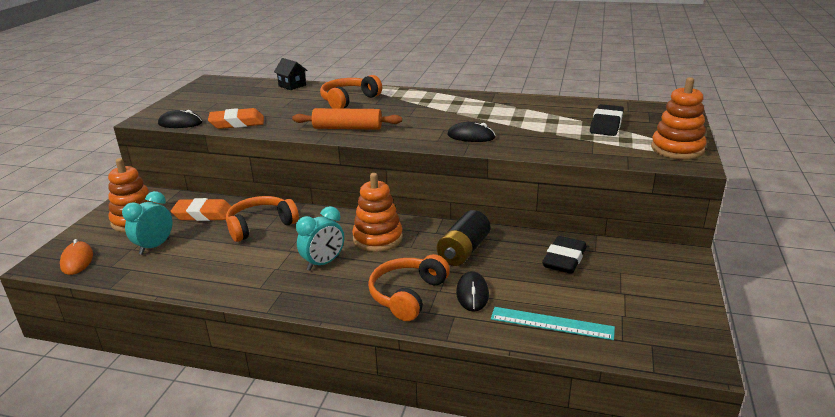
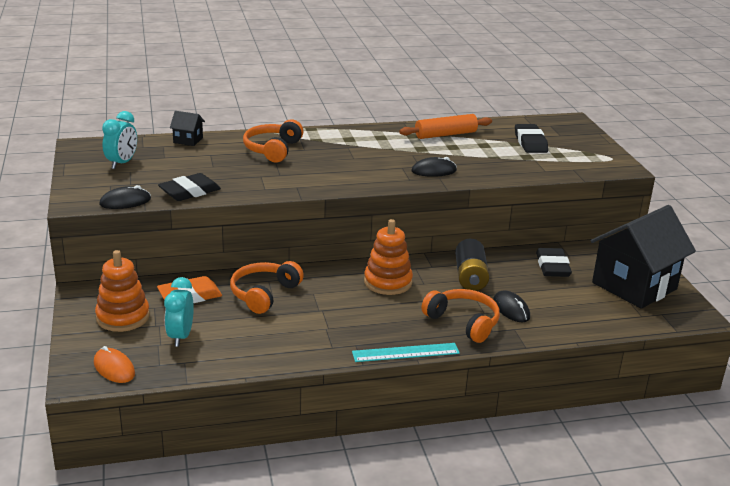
camera: 30 degrees left, 0 degrees up
(237, 123) = (190, 192): orange eraser -> black eraser
(323, 263) = (364, 314): turquoise clock -> turquoise clock (122, 163)
(347, 128) = (311, 180): orange rolling pin -> orange rolling pin (445, 134)
(408, 295) = (463, 322): orange headphones -> orange headphones turned 135 degrees clockwise
(551, 323) = (587, 316): turquoise ruler -> turquoise ruler (405, 352)
(645, 302) = (634, 286): none -> black house
(677, 149) = (602, 157): orange stacking toy -> none

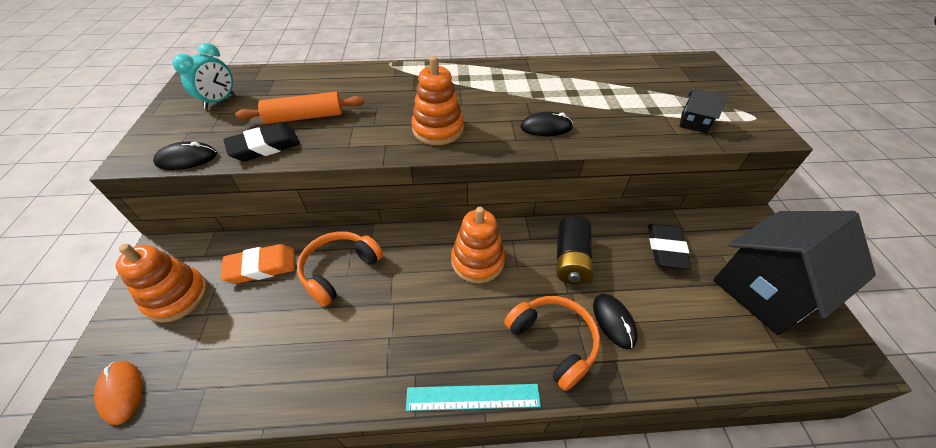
camera: 10 degrees right, 20 degrees up
(180, 336) = (222, 337): turquoise clock -> none
(188, 140) = (302, 73): black house -> black house (694, 123)
(273, 149) = (381, 89): orange headphones -> none
(339, 175) = (438, 129): none -> orange stacking toy
(445, 134) = (566, 75): orange rolling pin -> orange rolling pin (305, 117)
(530, 142) = (659, 90): black eraser -> none

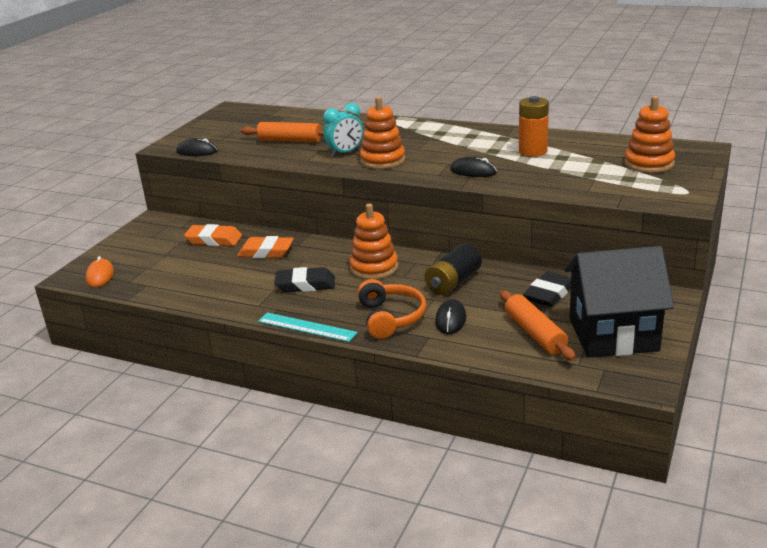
camera: 30 degrees right, 20 degrees down
(177, 297) = (152, 243): orange stacking toy -> orange stacking toy (649, 164)
(219, 101) = (237, 124): turquoise clock -> turquoise clock (345, 153)
(264, 147) = (250, 152): black eraser -> black eraser (305, 284)
(339, 270) = (266, 252): orange headphones -> orange eraser
(574, 88) = (533, 151): none -> orange battery
(694, 123) = (615, 187): black house -> none
(704, 315) = (535, 334): none -> orange rolling pin

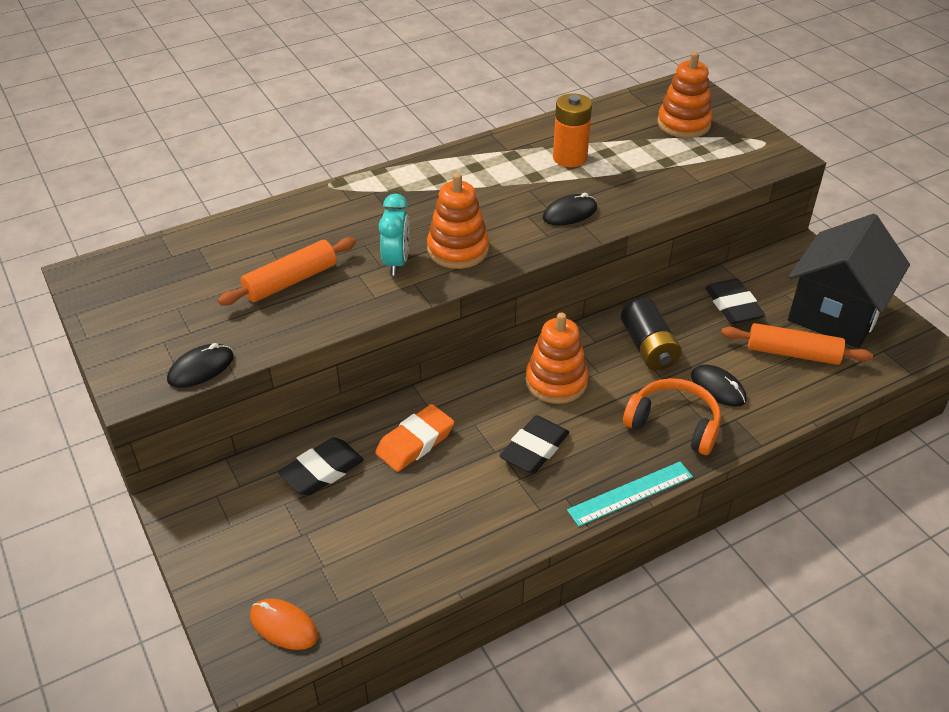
camera: 55 degrees left, 15 degrees up
(214, 240) = (322, 471): orange eraser -> black eraser

